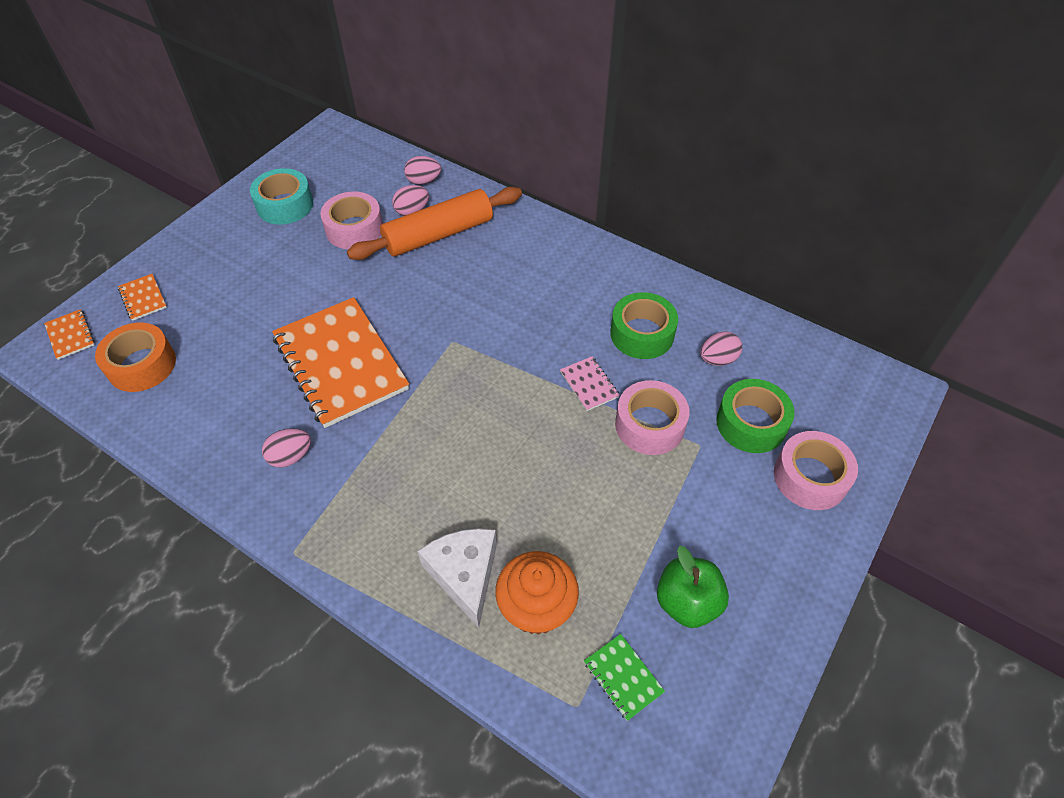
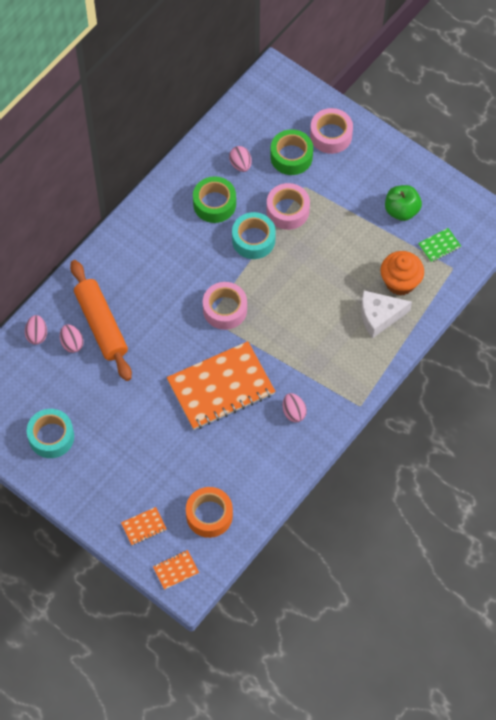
camera: 85 degrees left, 10 degrees up
(354, 229) = (87, 384): pink tape -> pink tape (225, 309)
(589, 384) = (253, 240): pink notebook -> turquoise tape

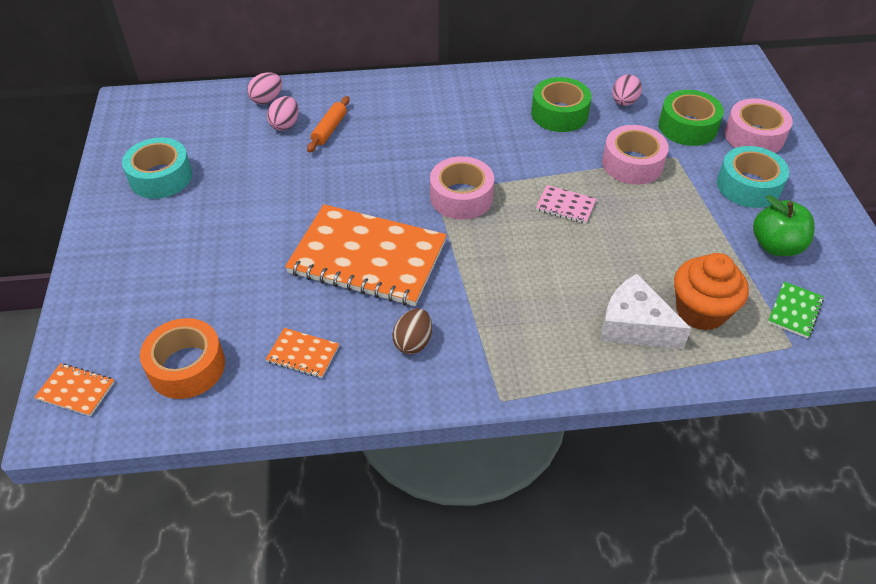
camera: 45 degrees right, 15 degrees down
(101, 325) = (329, 129): orange rolling pin -> orange rolling pin, size x0.48
(144, 527) = (114, 319): orange notebook -> orange notebook (303, 354)
(253, 240) = (565, 163): turquoise tape -> turquoise tape (748, 186)
(282, 270) = (565, 206): none -> pink notebook
(293, 412) = (413, 342): pink egg -> brown egg
(439, 246) = (795, 311): green notebook -> green notebook turned 75 degrees counterclockwise

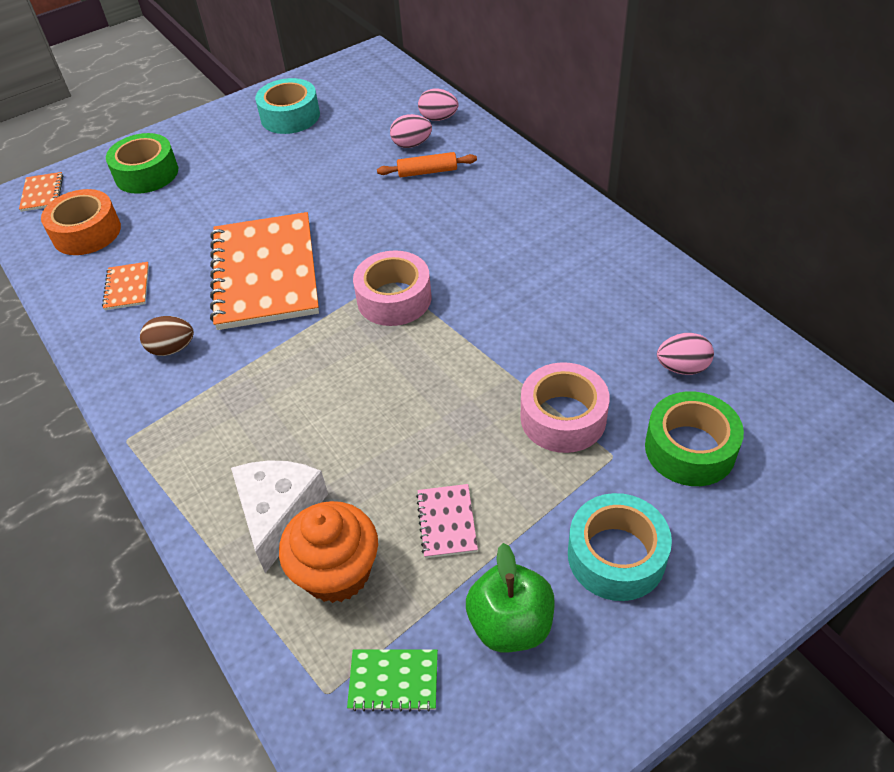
camera: 65 degrees right, 0 degrees up
(559, 114) = (603, 319): green tape -> green tape (146, 174)
(565, 206) = (439, 384): pink notebook -> pink notebook (446, 522)
(754, 136) = (738, 531): pink tape -> none

